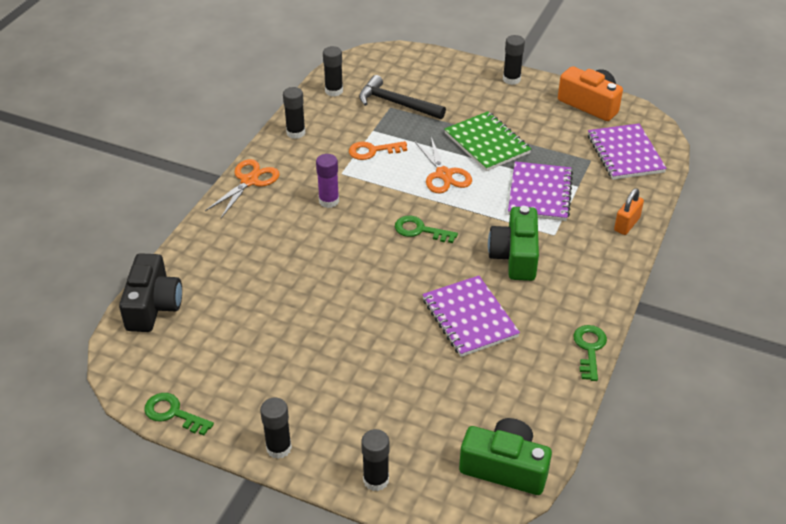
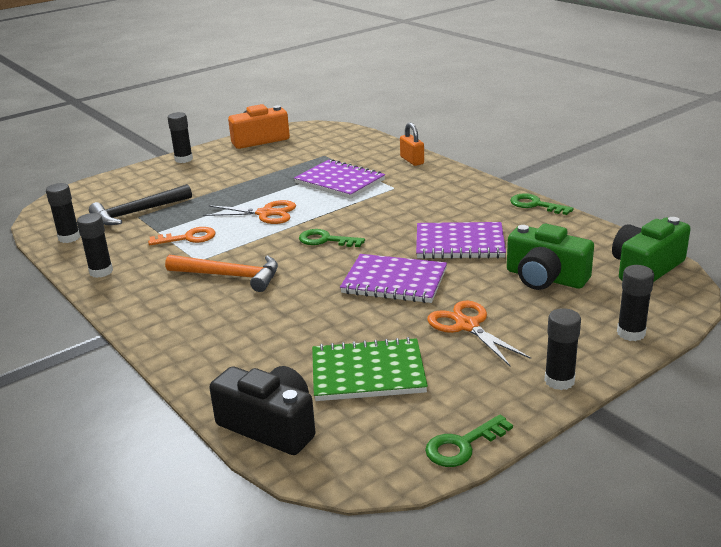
camera: 60 degrees left, 15 degrees down
(249, 181) = (138, 315): orange scissors -> orange scissors (467, 326)
(329, 201) = (230, 276): purple glue stick -> orange hammer
(373, 151) = (188, 238): orange key -> orange key turned 120 degrees counterclockwise
(420, 230) = (326, 240): green key -> green key turned 60 degrees clockwise
(487, 143) = (250, 187): green notebook -> green notebook (368, 373)
(515, 256) = (403, 208): green camera -> green camera (545, 278)
(625, 154) = (333, 142): purple notebook -> purple notebook (394, 281)

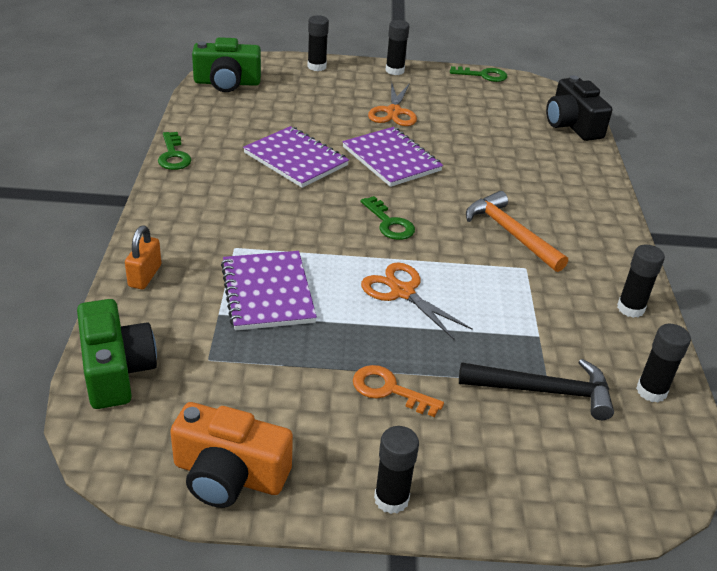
camera: 145 degrees left, 10 degrees up
(188, 238) = (513, 305): orange key -> orange key (389, 390)
(368, 373) = (488, 120): green notebook -> none
(545, 278) = (294, 109): green camera -> green camera (116, 370)

